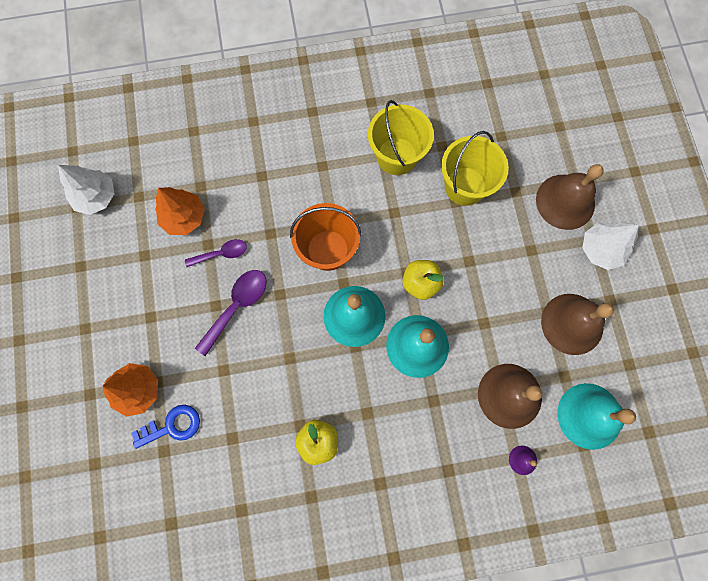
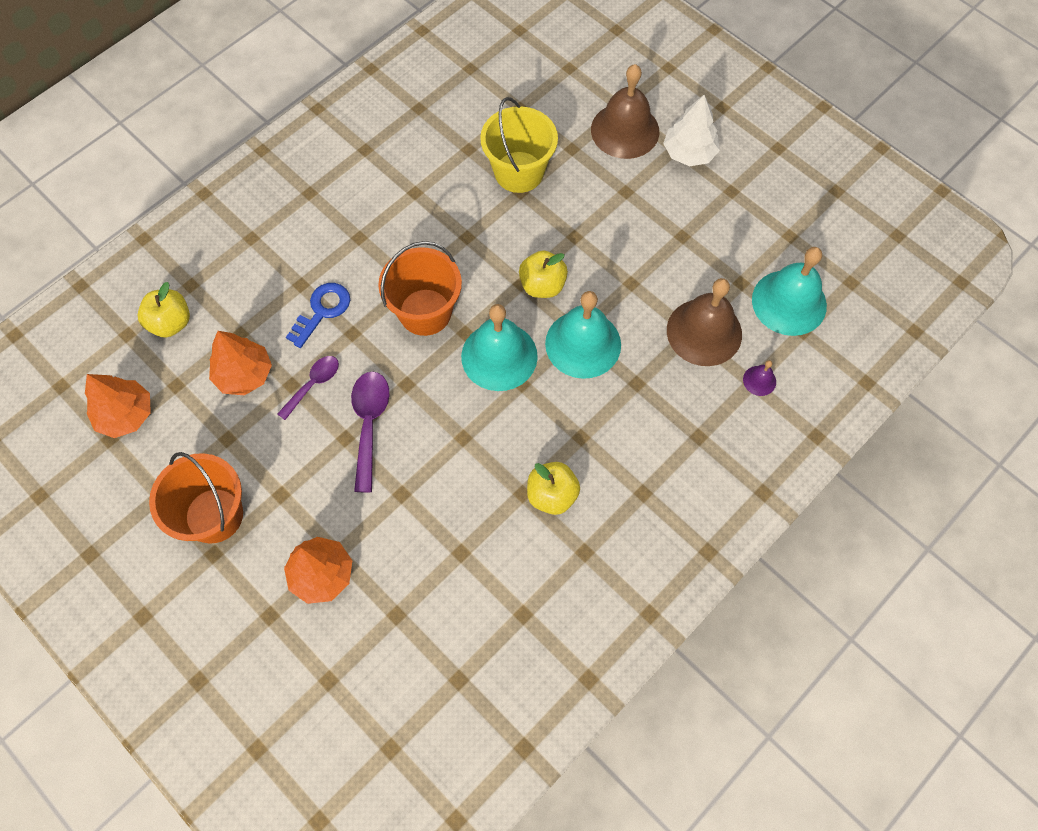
camera: 35 degrees left, 10 degrees down
(96, 197) = (126, 414): white tree -> orange tree
(102, 303) = (214, 515): none -> orange bucket
(164, 150) = (171, 323): none -> yellow apple
(172, 426) = (387, 584): blue key -> blue key (322, 311)
(397, 156) = (430, 184): yellow bucket -> none
(572, 324) = (712, 233): brown bell -> none

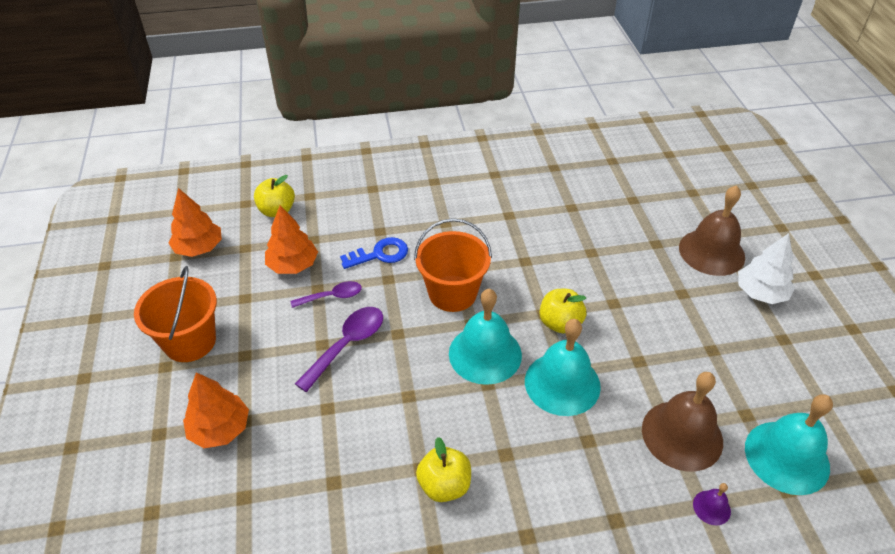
camera: 35 degrees right, 20 degrees down
(519, 172) = (600, 239): yellow bucket -> none

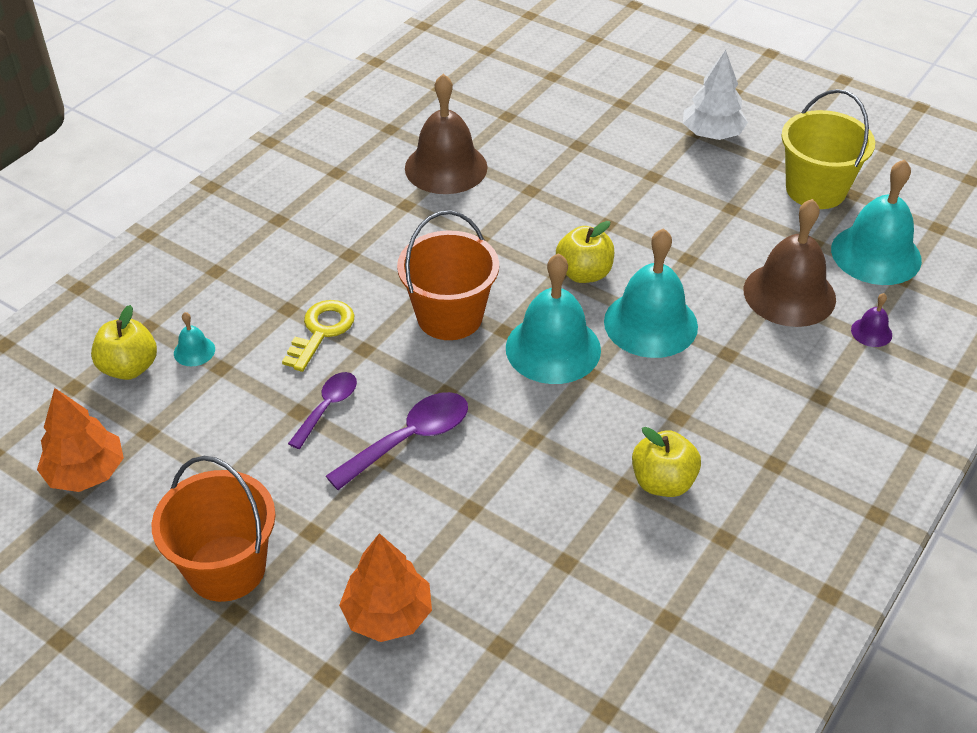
camera: 45 degrees left, 0 degrees up
(293, 265) = (235, 409): orange tree -> none
(312, 222) = (194, 351): none -> turquoise bell
(347, 345) = (409, 439): purple spoon -> purple spoon turned 60 degrees clockwise
(380, 254) = (321, 331): blue key -> yellow key
(711, 252) = (633, 122): brown bell -> brown bell (446, 167)
(795, 380) = (815, 190): none -> yellow bucket

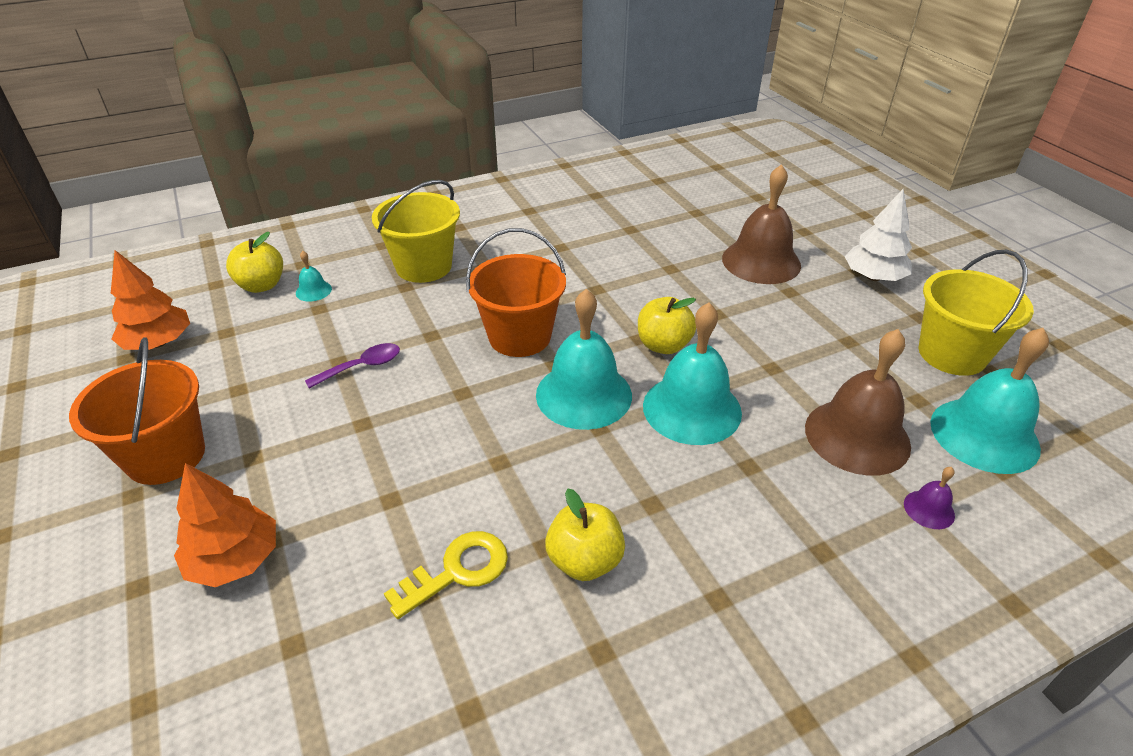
camera: 30 degrees right, 5 degrees down
(285, 279) = (424, 266): none -> yellow bucket
(321, 331) = (413, 310): yellow key -> yellow key (457, 571)
(409, 439) = (398, 418): purple spoon -> none
(446, 167) = (615, 232): brown bell -> brown bell (761, 261)

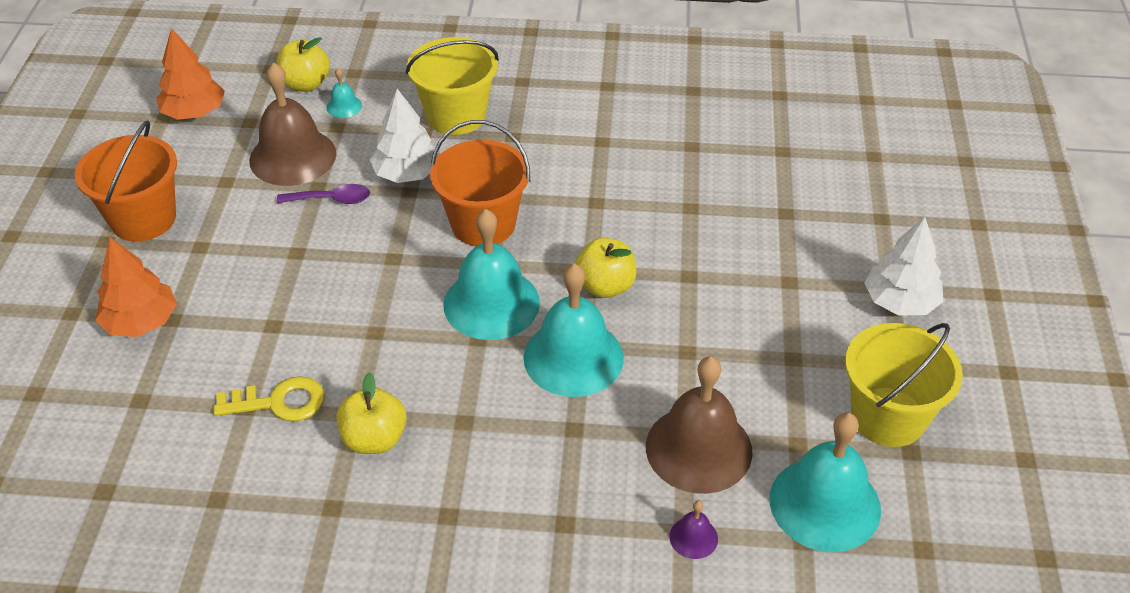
camera: 30 degrees right, 5 degrees up
(417, 322) = (407, 173): none -> white tree
(761, 261) = (794, 236): brown bell -> brown bell (292, 156)

